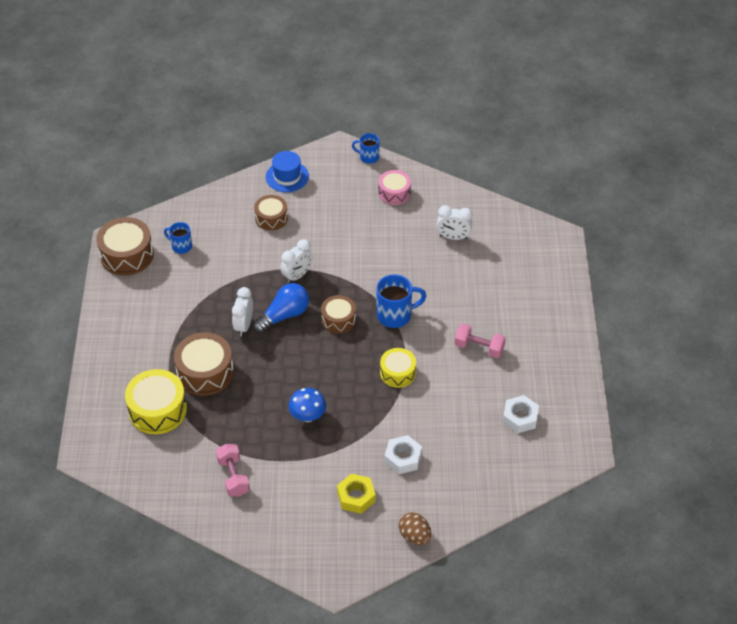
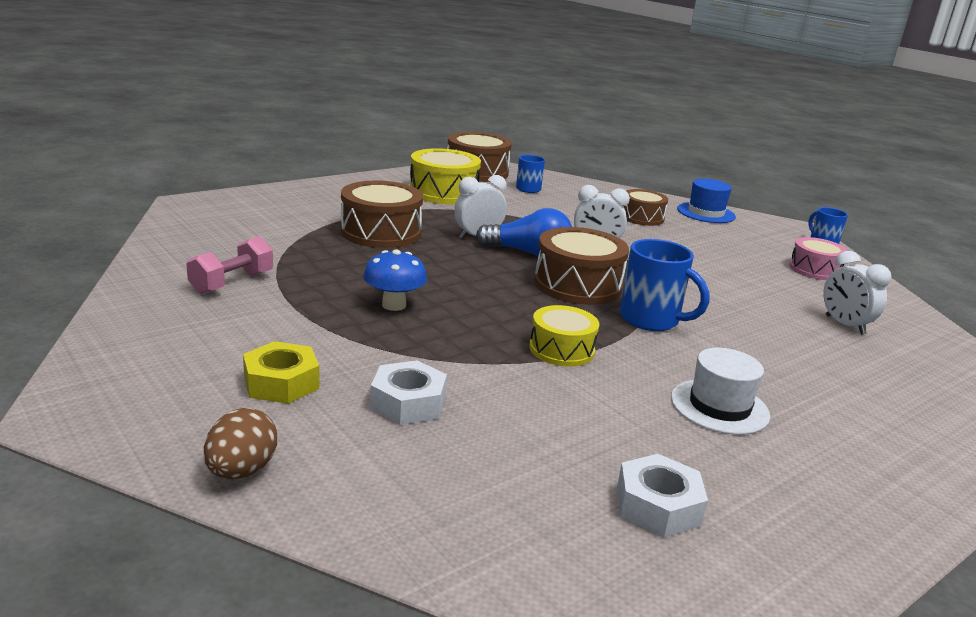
camera: 50 degrees right, 25 degrees down
(157, 410) = (294, 222): yellow drum -> yellow drum (443, 192)
(338, 319) = (577, 285): brown drum -> brown drum, size x1.59
(479, 348) = (719, 407): pink dumbbell -> white hat

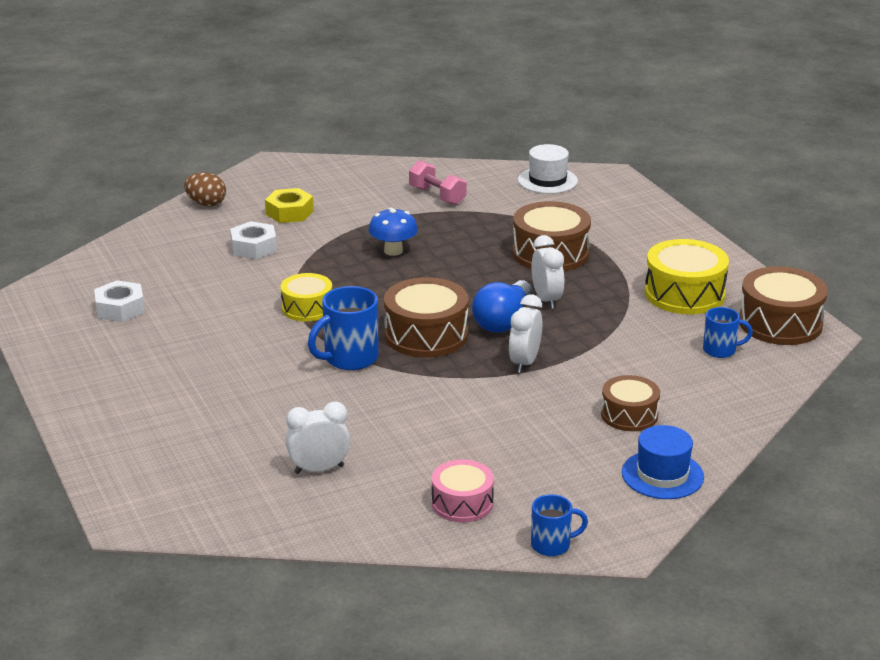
camera: 105 degrees right, 5 degrees up
(719, 407) = (207, 356): white hat -> white hat (547, 180)

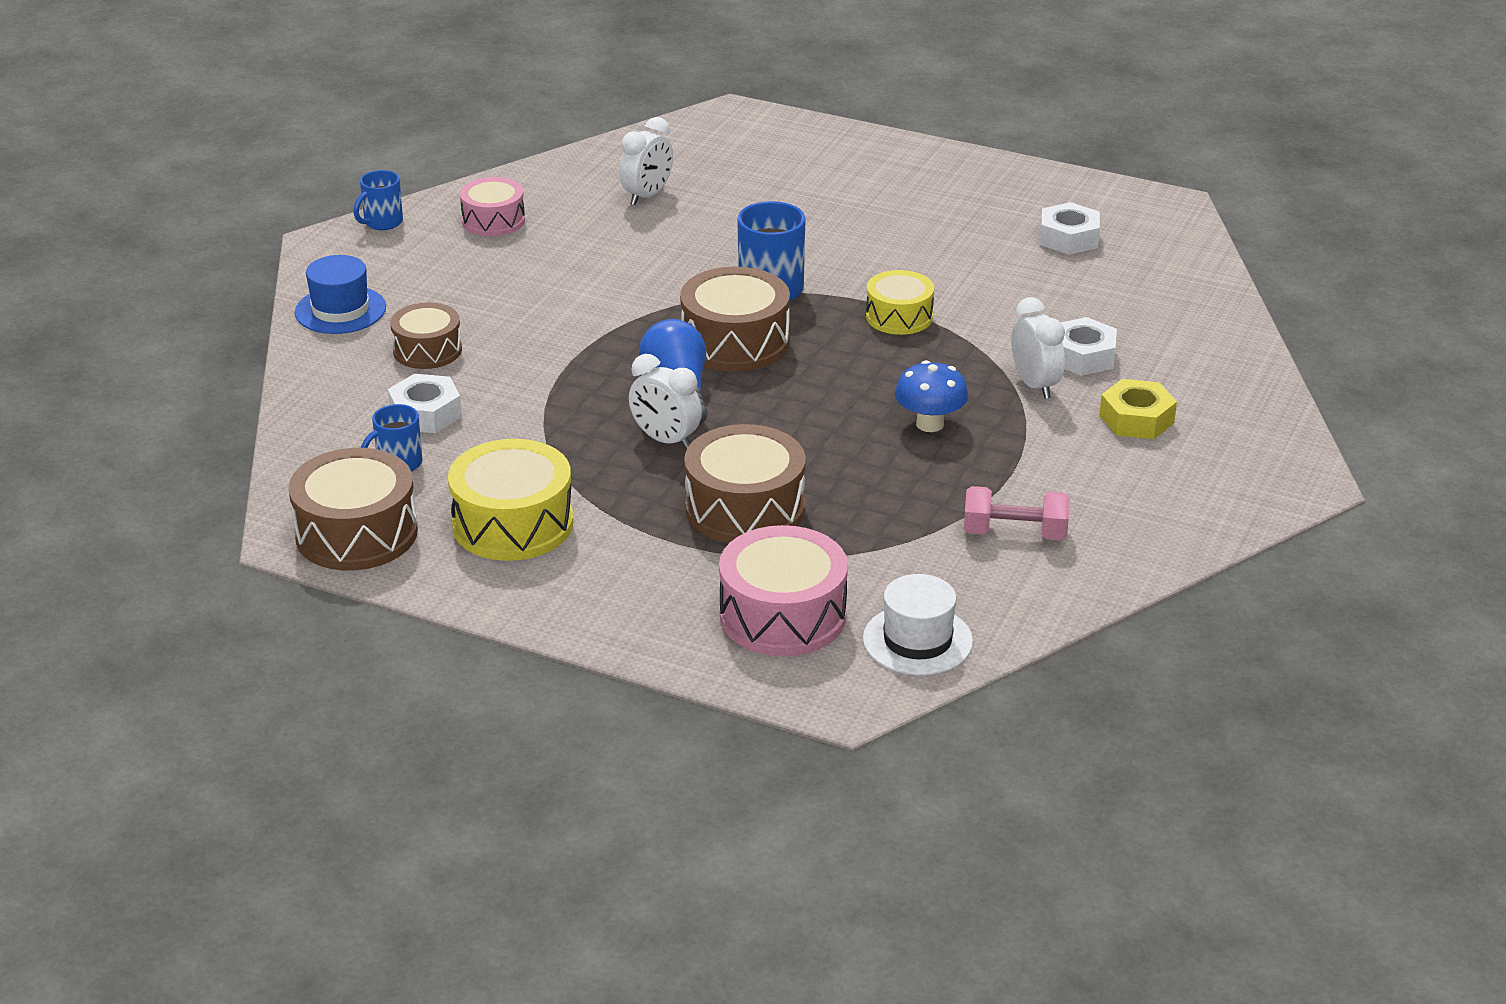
camera: 140 degrees right, 5 degrees up
(206, 204) = (1247, 385): brown egg -> none
(524, 363) = (595, 357): white clock -> white clock (1035, 385)
(595, 209) = (782, 615): none -> pink drum
(674, 373) = (425, 414): none -> white nut

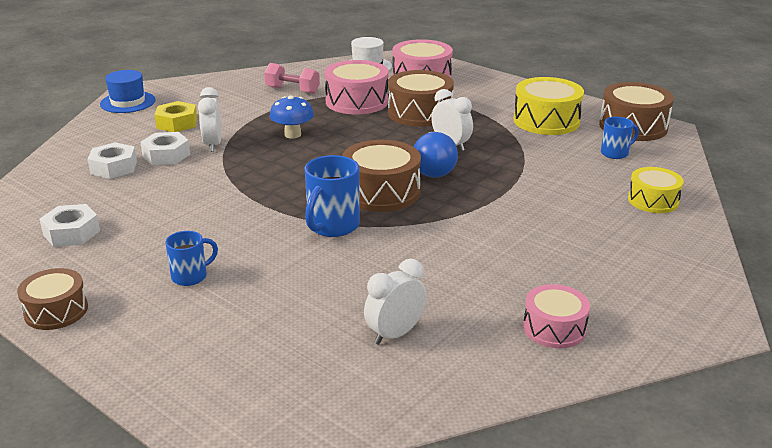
camera: 165 degrees left, 5 degrees down
(340, 310) = (683, 256): blue hat -> blue hat (128, 102)
(382, 222) = (668, 344): blue mug -> blue mug (191, 276)
(425, 414) = (601, 177): white nut -> white nut (114, 167)
(427, 350) = (605, 216): brown drum -> brown drum (56, 311)
(874, 521) = (357, 101): none -> pink drum
(899, 316) = (257, 193): yellow drum -> yellow drum (653, 200)

